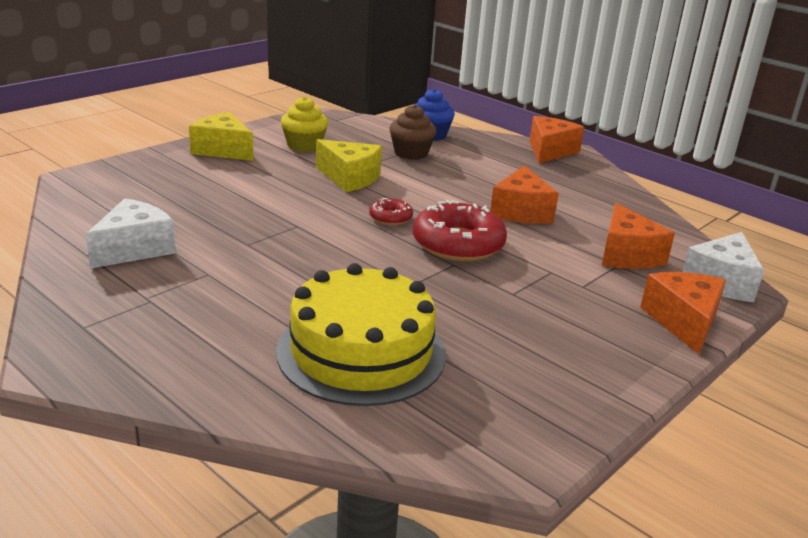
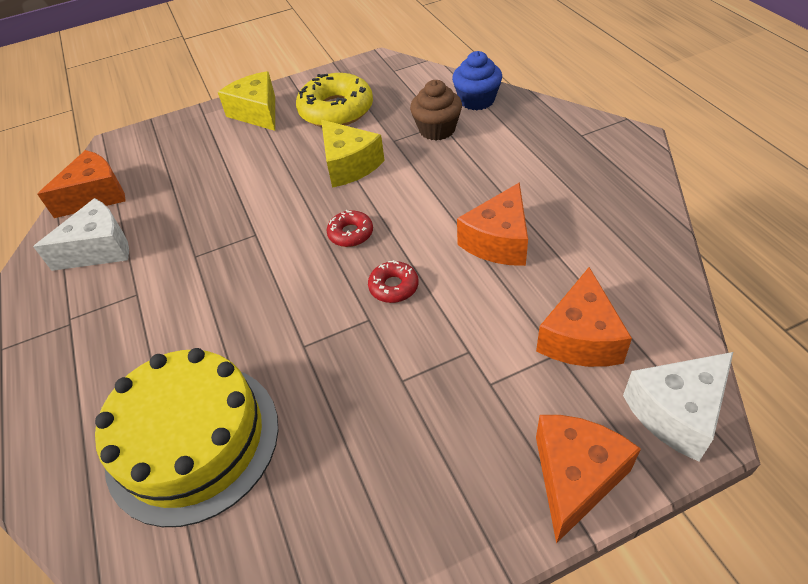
camera: 30 degrees right, 20 degrees up
(304, 145) = (336, 110): yellow cupcake -> yellow donut
(458, 244) = (393, 287): red donut -> red donut, size x0.49
(550, 151) = (602, 136): orange cheese -> orange cheese (96, 196)

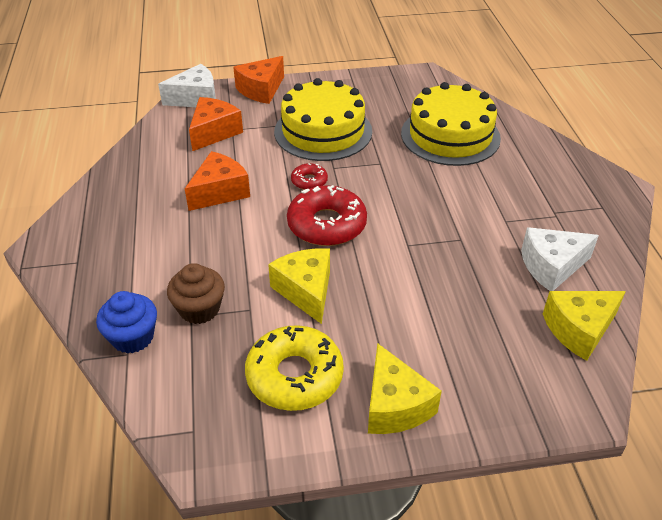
camera: 170 degrees left, 5 degrees down
(96, 196) = (579, 330): orange cheese -> yellow cheese
(350, 233) = (327, 224): red donut -> red donut, size x2.03
(409, 390) = (323, 131): none -> yellow cake

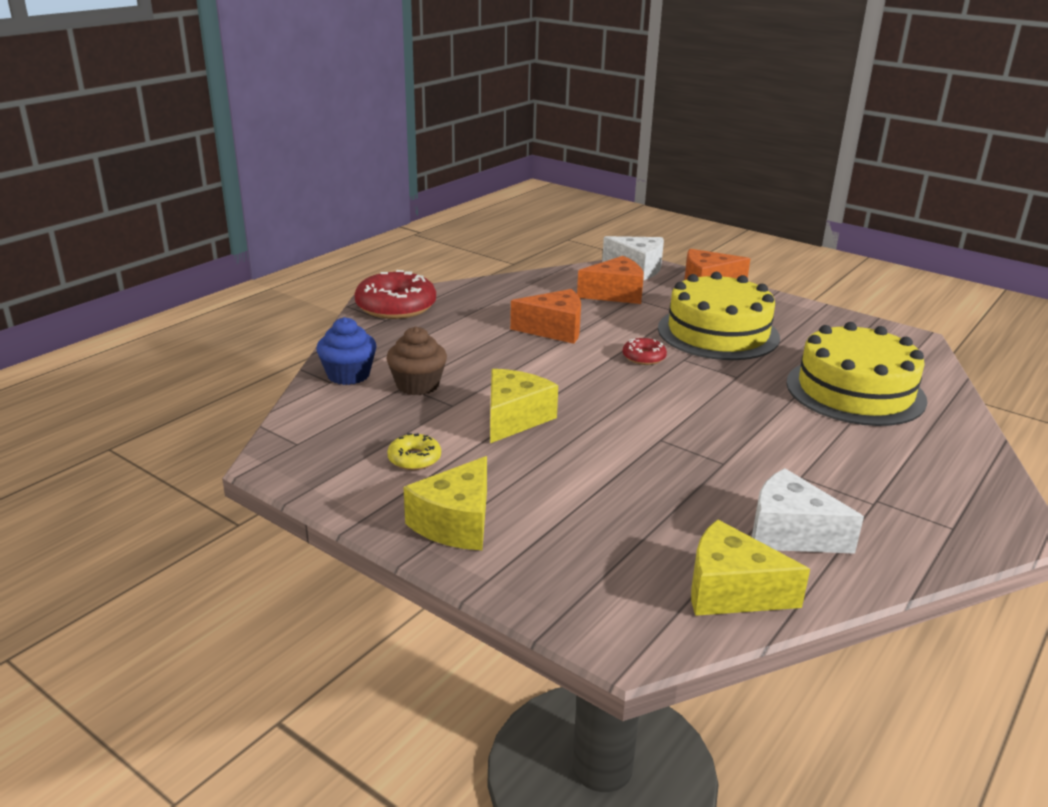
camera: 45 degrees right, 15 degrees down
(294, 376) = (414, 459): yellow donut -> yellow donut, size x0.49
(327, 224) = (608, 390): red donut -> red donut (396, 306)

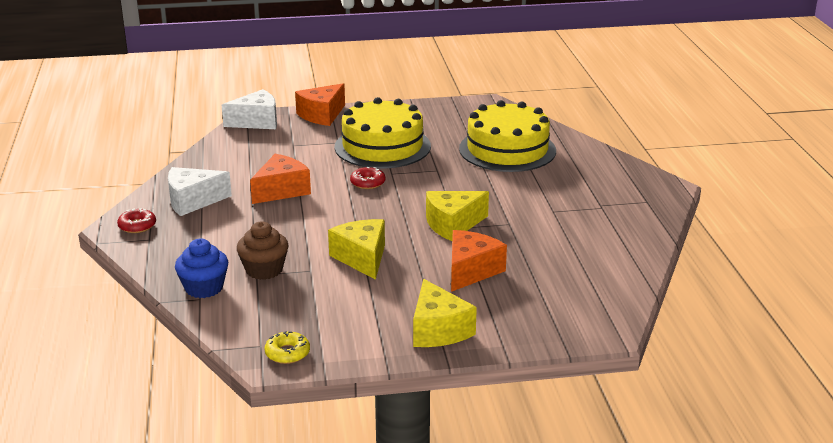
camera: 45 degrees left, 0 degrees up
(396, 306) = (137, 226): red donut -> red donut, size x0.49
(414, 459) = (350, 312): yellow donut -> yellow donut (287, 353)
(615, 294) = (275, 147): orange cheese -> orange cheese (471, 271)
(731, 591) = (609, 283): yellow cheese -> yellow cheese (453, 225)
(790, 533) = (591, 242): white cheese -> white cheese (192, 201)

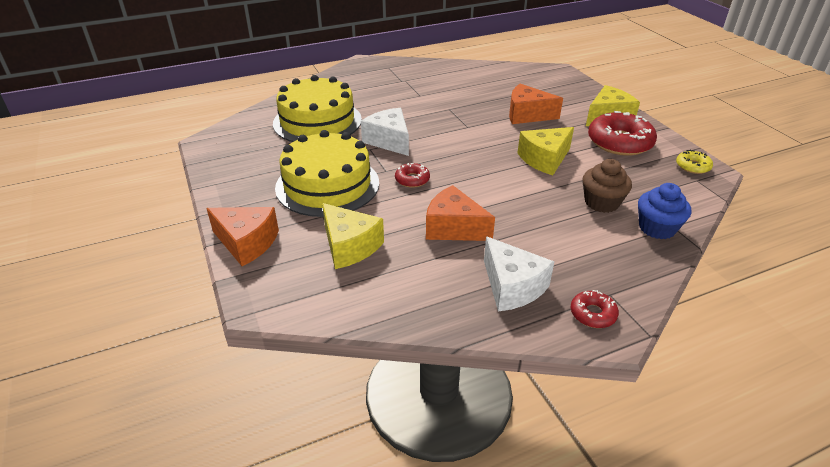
camera: 105 degrees left, 10 degrees up
(257, 122) = (274, 295): white cheese -> white cheese (389, 141)
(370, 318) = (619, 142): none -> red donut
(453, 225) = (465, 129): yellow cheese -> yellow cheese (349, 246)

